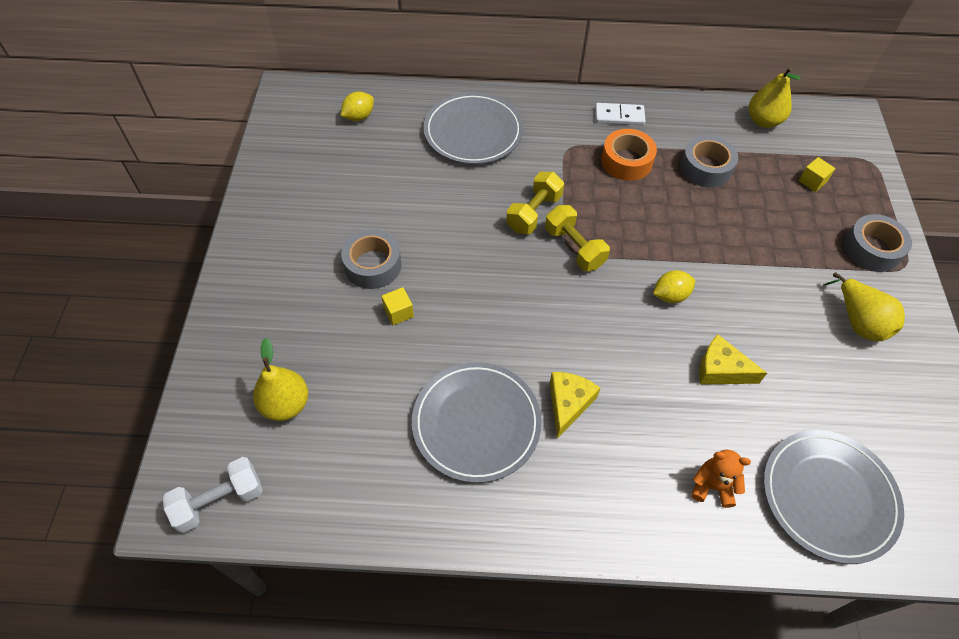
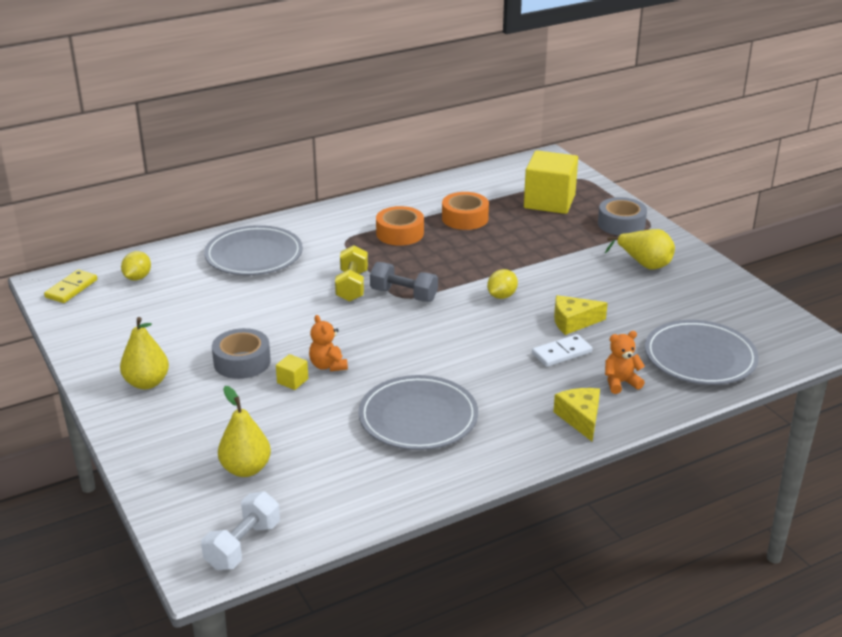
camera: 30 degrees left, 25 degrees down
(299, 106) = (71, 289): none -> yellow domino
(442, 309) = (328, 366): none -> orange teddy bear
(568, 404) = (479, 380): yellow cheese -> yellow cheese (580, 418)
(574, 248) = (403, 295): yellow dumbbell -> grey dumbbell
(619, 116) = (370, 209): white domino -> white domino (561, 353)
(705, 168) = (465, 218): grey tape -> orange tape
(763, 121) = (484, 179): yellow pear -> yellow pear (147, 383)
(812, 181) = (549, 201): yellow cube -> yellow cube, size x2.46

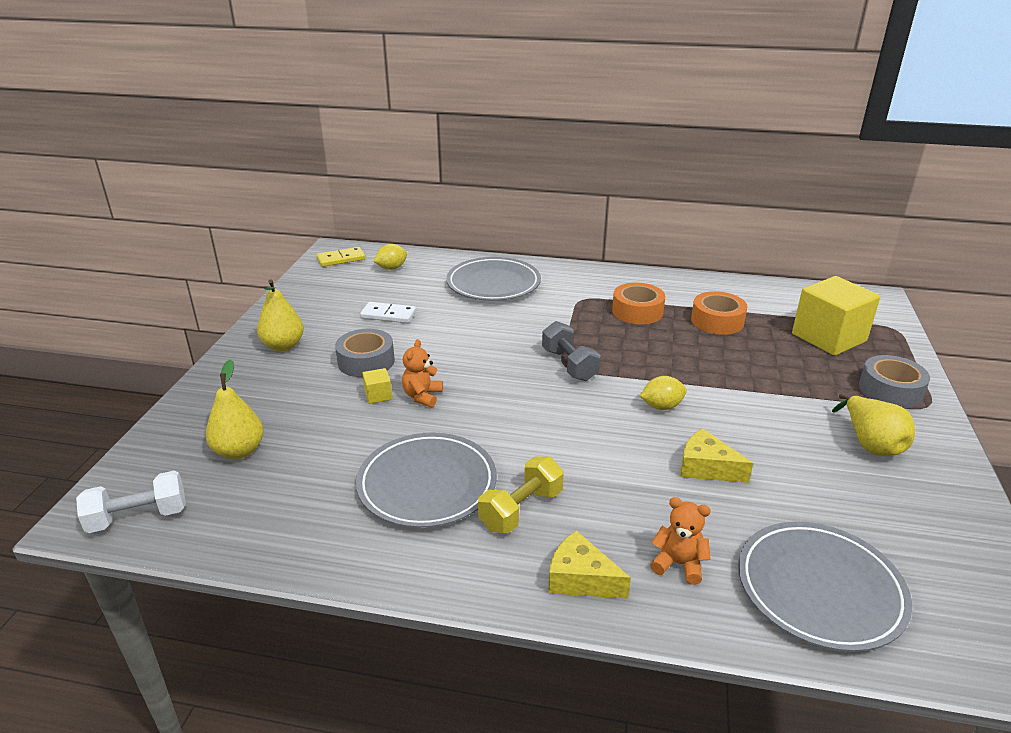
camera: 40 degrees right, 0 degrees up
(352, 286) = (535, 338): yellow dumbbell -> yellow dumbbell (521, 510)
(561, 353) = (652, 494): white domino -> white domino (388, 315)
(580, 418) = (581, 579): yellow cheese -> yellow cheese turned 90 degrees counterclockwise

